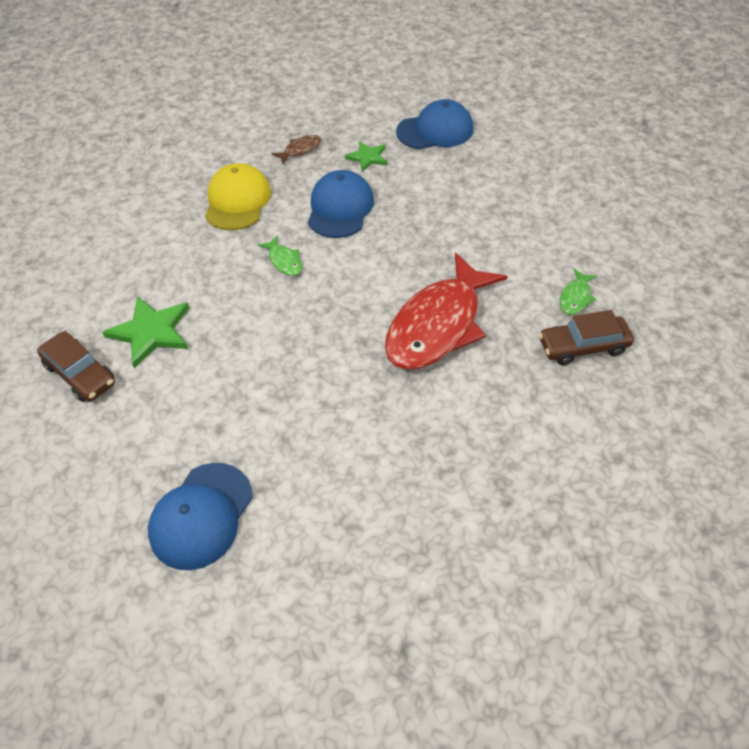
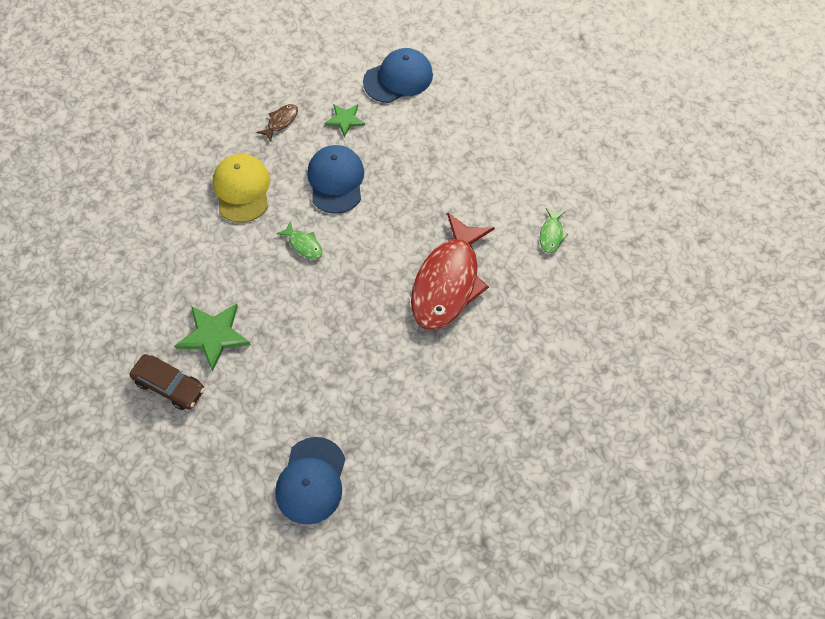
camera: 15 degrees left, 10 degrees up
(583, 346) = (564, 279): brown car -> none

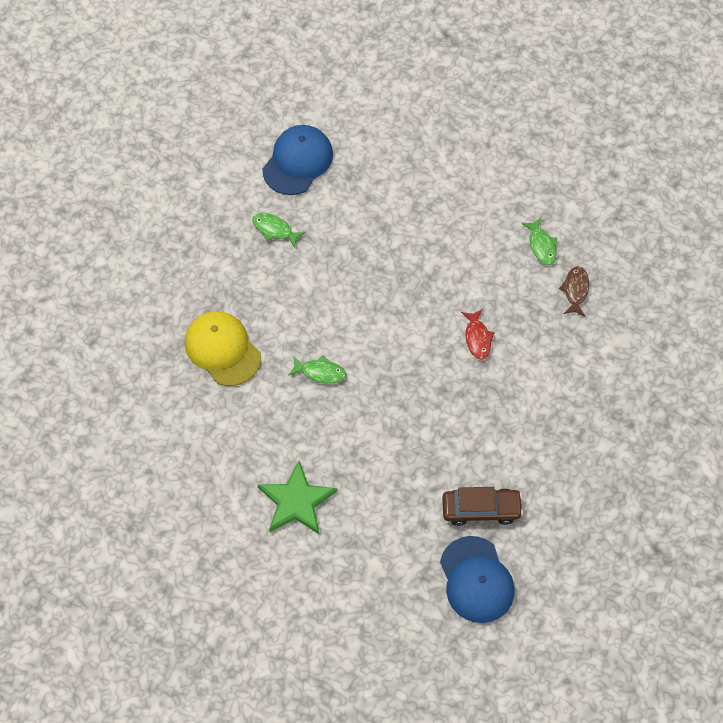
camera: 30 degrees left, 0 degrees up
(169, 386) = (288, 568): brown car -> brown car (481, 510)
(281, 122) = (212, 263): brown fish -> brown fish (575, 290)
(336, 180) = (308, 295): blue cap -> none
(345, 120) = (274, 229): green star -> green fish
(448, 282) = (477, 338): red fish -> red fish, size x0.40

